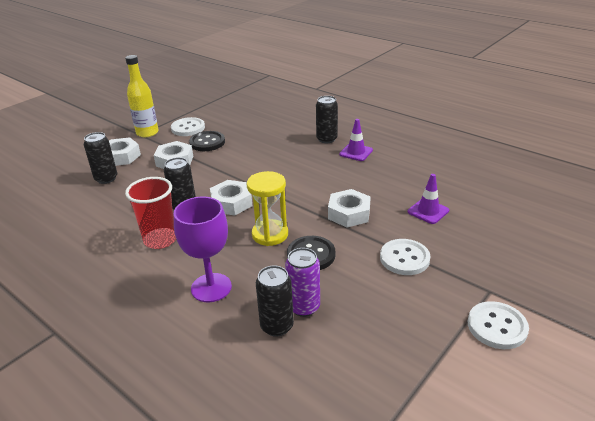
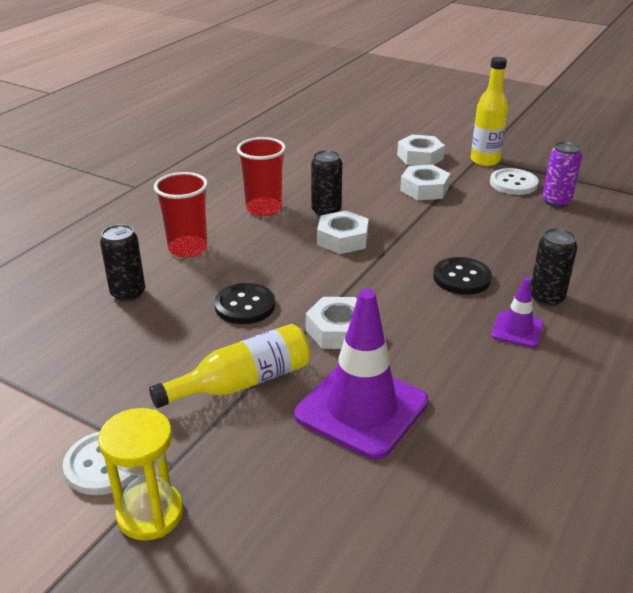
camera: 80 degrees right, 0 degrees up
(106, 178) = (370, 158): black can -> none
(207, 142) = (481, 202): black button -> black button (462, 278)
(211, 287) = (188, 248): purple goblet -> red cup
(270, 234) = (282, 273): yellow hourglass -> yellow hourglass (150, 514)
(304, 307) = (154, 308): purple can -> purple can (556, 201)
(404, 258) = (242, 382): white button -> yellow bottle
(428, 211) = (361, 408): purple traffic cone -> purple traffic cone, size x2.01

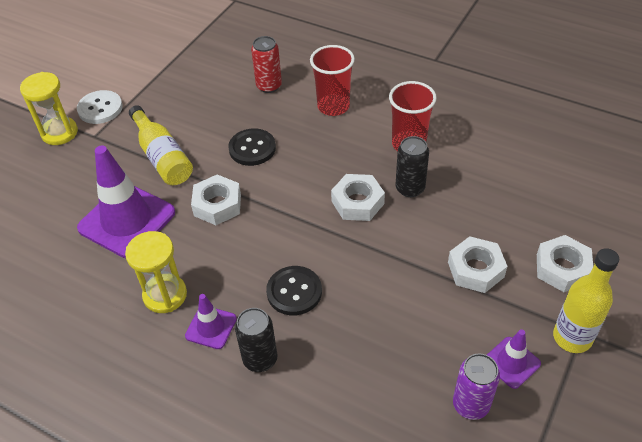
camera: 90 degrees right, 15 degrees up
(128, 293) = (269, 86): black can -> red can
(480, 365) = (165, 295): none -> yellow hourglass
(513, 183) = (511, 362): white button -> purple traffic cone

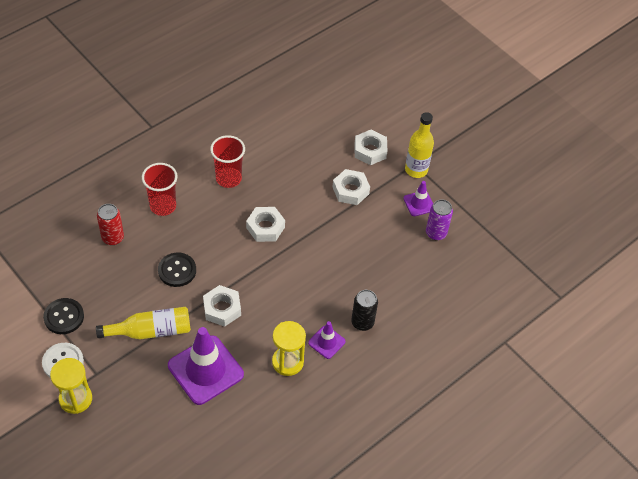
camera: 75 degrees left, 5 degrees up
(294, 292) = (321, 288): black button -> black button (64, 317)
(410, 188) = (269, 195): black can -> none

